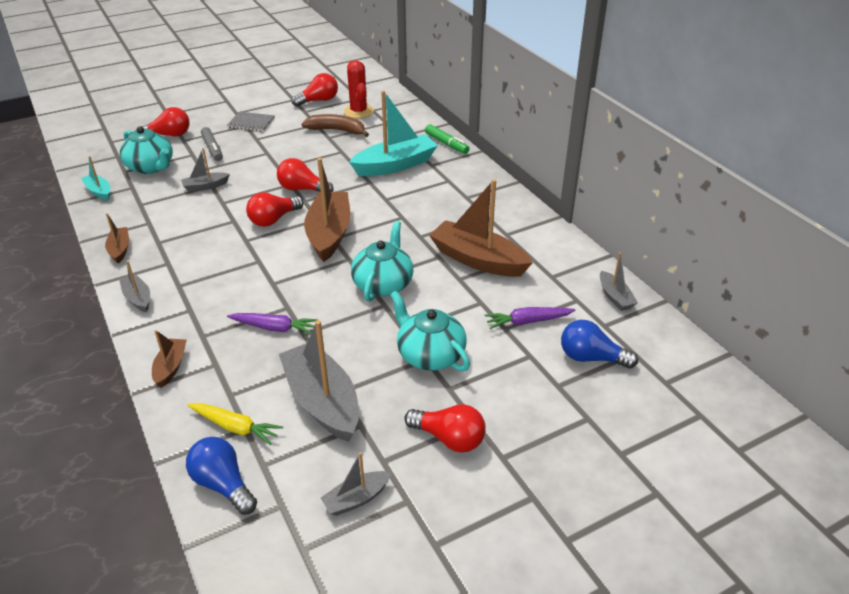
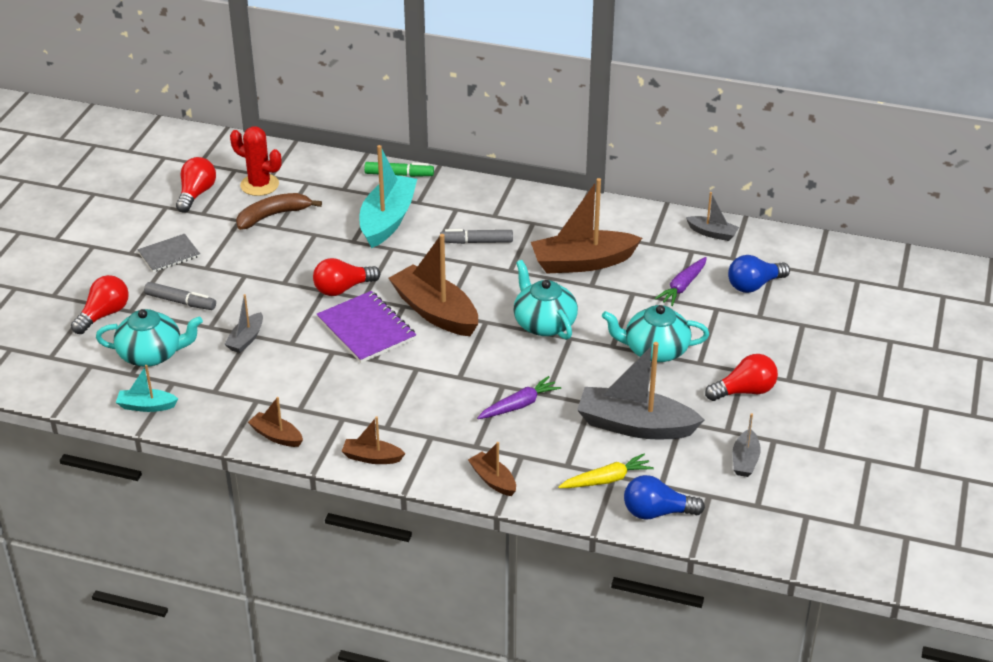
camera: 45 degrees left, 0 degrees up
(138, 298) = (372, 457): grey boat -> brown boat
(273, 220) = (366, 329): red light bulb -> purple notebook
(427, 207) = (476, 242): none -> grey marker

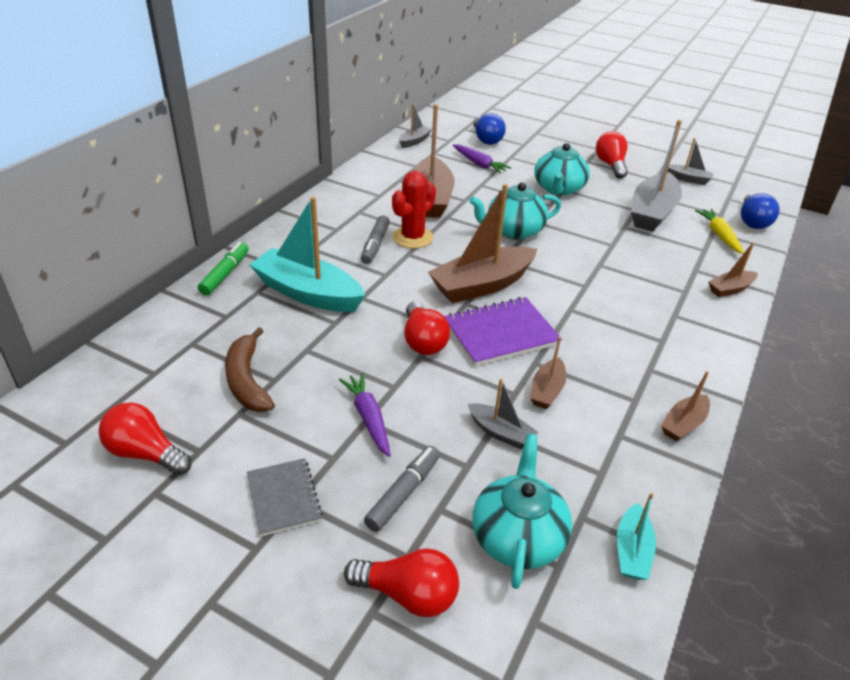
camera: 80 degrees left, 0 degrees up
(104, 315) = (408, 594): red light bulb -> red light bulb turned 150 degrees clockwise
(259, 185) = (168, 385): red cactus -> red cactus (412, 237)
(372, 457) = (710, 356): brown boat -> brown boat (547, 390)
(519, 405) = (627, 260): purple carrot -> purple carrot (368, 418)

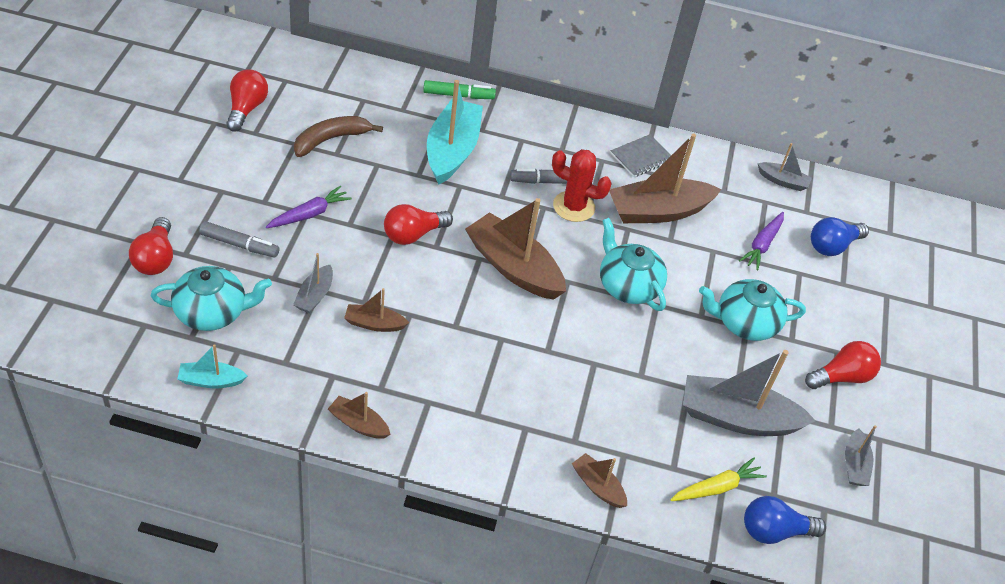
camera: 70 degrees right, 10 degrees up
(284, 498) = (222, 184): grey notebook -> grey notebook (641, 157)
(500, 333) = (443, 287): purple notebook -> none

